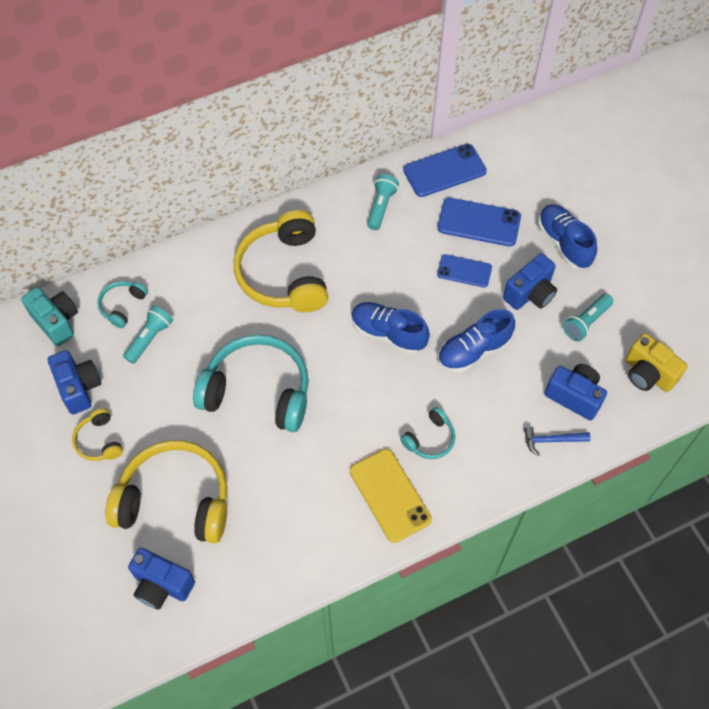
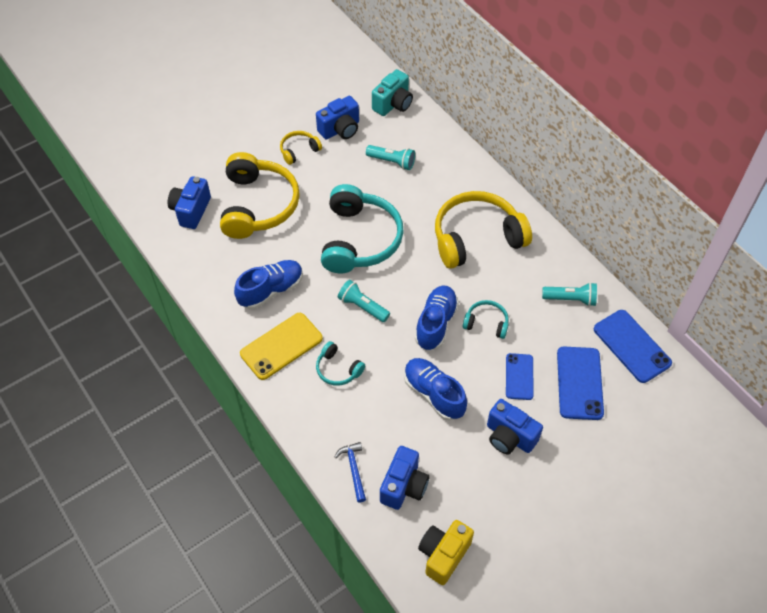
camera: 80 degrees right, 5 degrees down
(122, 306) = (417, 139): turquoise headphones -> turquoise headphones (486, 323)
(563, 243) = (579, 463): blue shoe -> blue shoe (271, 290)
(586, 322) = (489, 491): turquoise flashlight -> turquoise flashlight (362, 306)

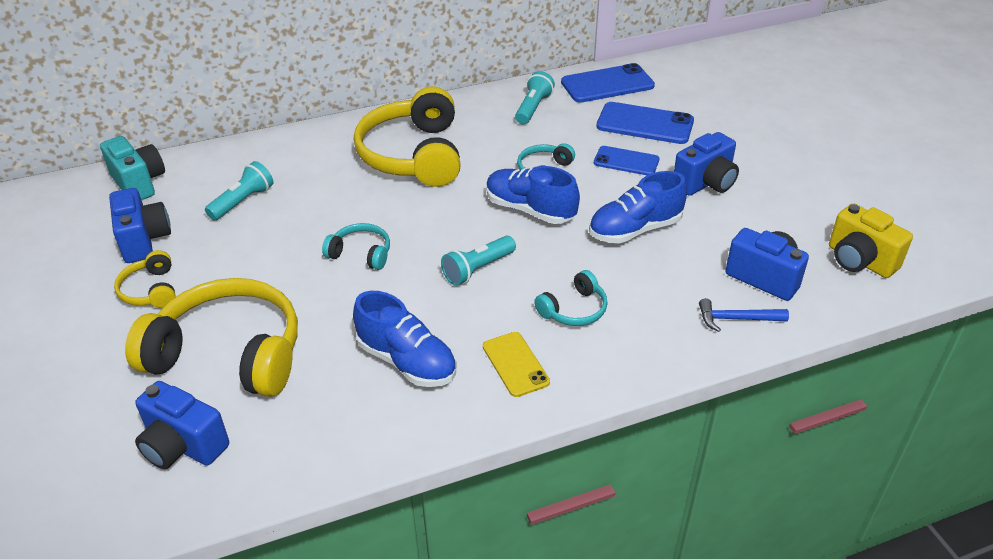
camera: 75 degrees left, 15 degrees down
(271, 290) = (407, 361): blue shoe -> blue shoe turned 150 degrees clockwise
(281, 346) = (515, 364): yellow phone -> yellow phone, size x0.64
(359, 239) = (361, 254): turquoise headphones -> turquoise headphones, size x0.46

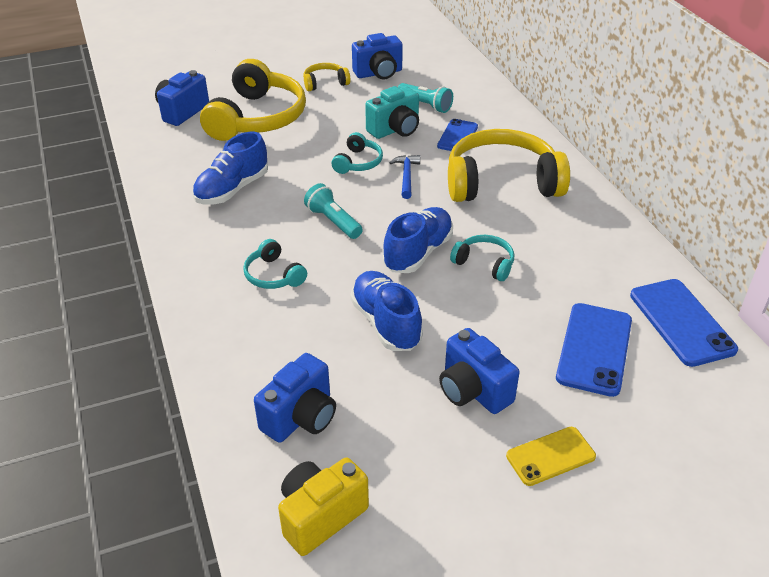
camera: 90 degrees right, 0 degrees up
(139, 183) = (446, 62): turquoise camera -> turquoise camera (395, 130)
(515, 364) = (216, 241): yellow phone -> yellow phone (550, 456)
(533, 108) = (607, 259): turquoise flashlight -> none
(626, 161) = (510, 326): blue phone -> blue phone (457, 136)
(736, 319) = (242, 384): blue hammer -> blue hammer (406, 176)

